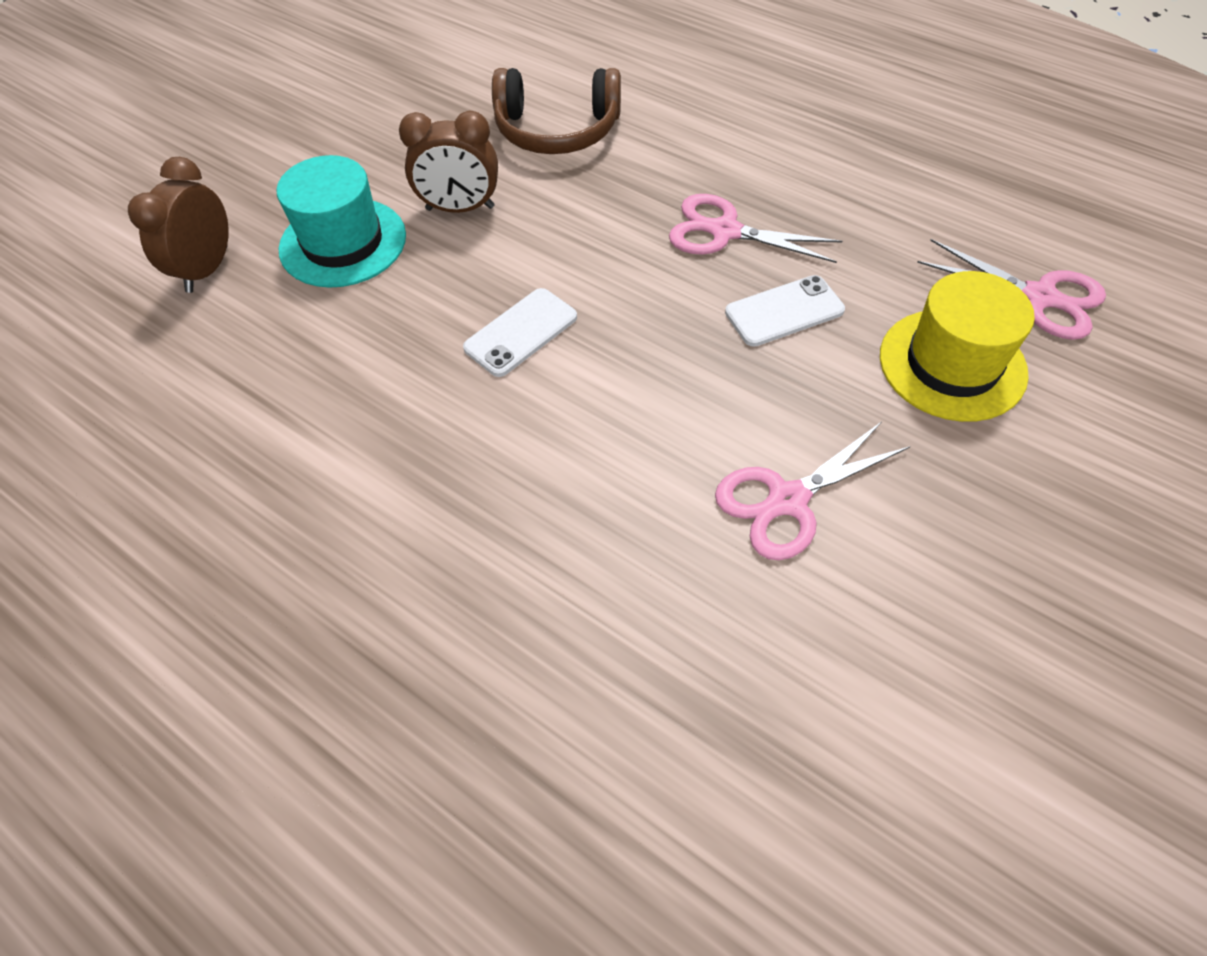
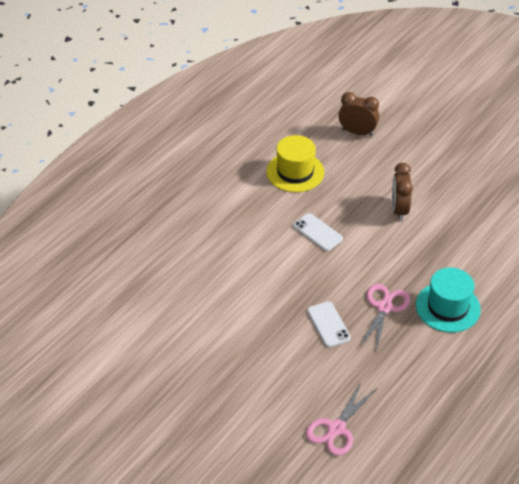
camera: 90 degrees right, 10 degrees down
(343, 242) = (374, 172): turquoise hat -> turquoise hat (448, 307)
(557, 130) = (463, 245): brown headphones -> none
(788, 500) = (223, 313): pink scissors -> none
(952, 364) = (293, 382): yellow hat -> yellow hat (295, 172)

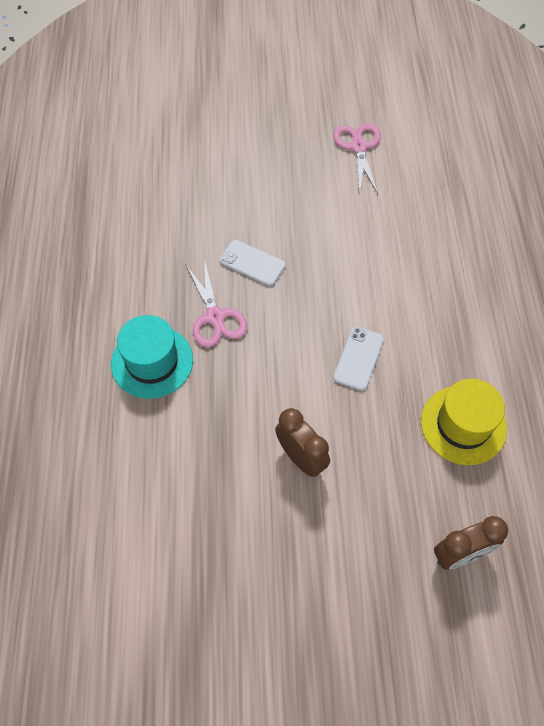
camera: 140 degrees right, 15 degrees up
(317, 232) = (358, 358): white phone -> white phone turned 75 degrees counterclockwise
(336, 428) = (165, 179): pink scissors -> pink scissors (358, 147)

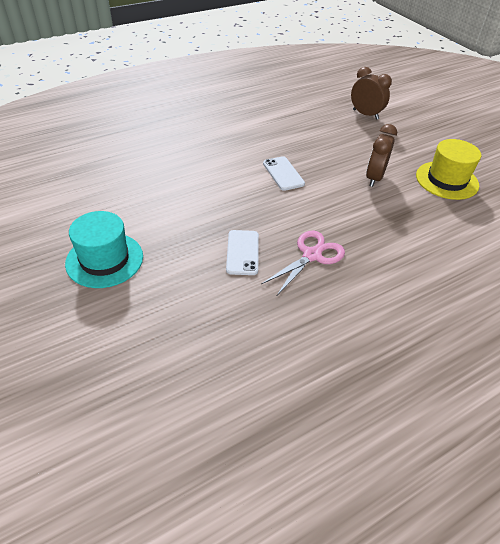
camera: 120 degrees left, 15 degrees down
(152, 362) = (383, 277): turquoise hat -> turquoise hat (104, 260)
(358, 147) = (65, 228): pink scissors -> none
(358, 358) = (283, 173): white phone -> white phone turned 75 degrees clockwise
(463, 425) = (292, 126): yellow hat -> yellow hat (447, 180)

